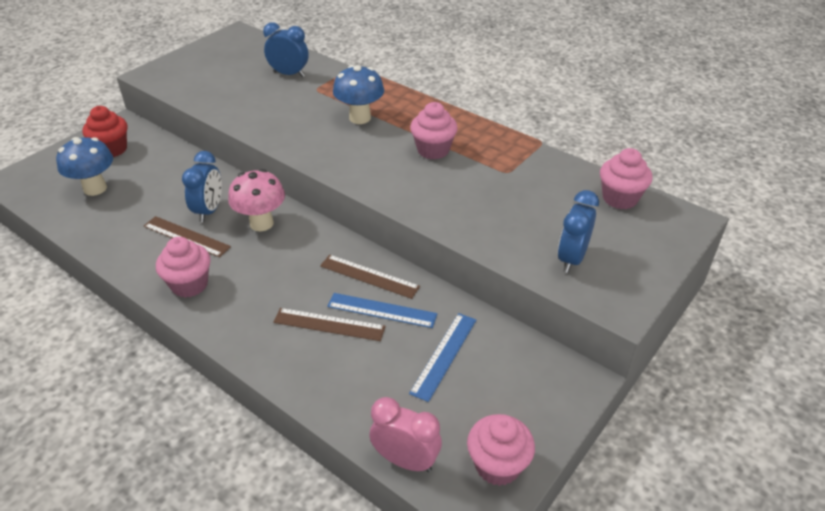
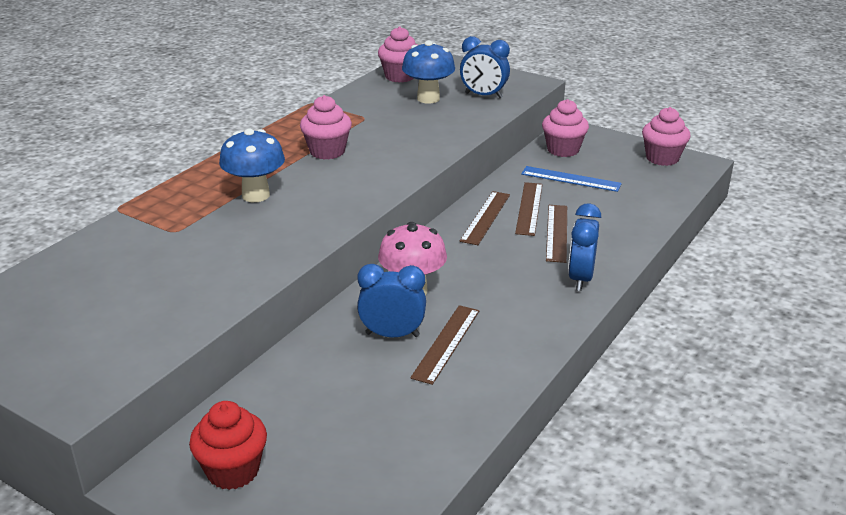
camera: 95 degrees left, 10 degrees down
(95, 188) = (347, 459): blue mushroom -> blue mushroom (428, 98)
(189, 285) = (530, 324): pink cupcake -> pink cupcake (563, 150)
(289, 74) = (123, 257): blue clock -> blue clock (580, 278)
(382, 310) = (529, 208): blue ruler -> brown ruler
(405, 460) = (678, 190): pink clock -> none

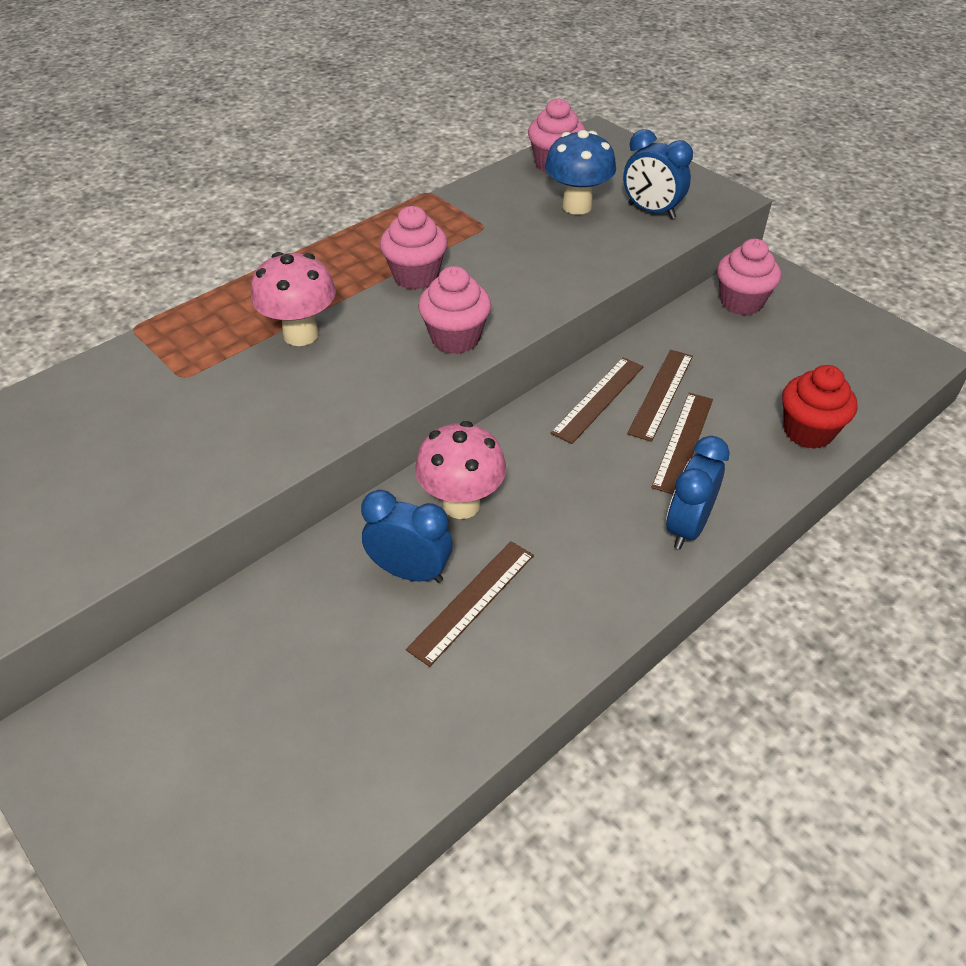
camera: 15 degrees right, 15 degrees up
(233, 471) = (139, 750): red cupcake -> red cupcake (808, 431)
(256, 195) = (301, 334): blue mushroom -> pink mushroom
(570, 179) = (734, 353): blue ruler -> none
(662, 158) = (873, 338): pink cupcake -> pink cupcake (455, 338)

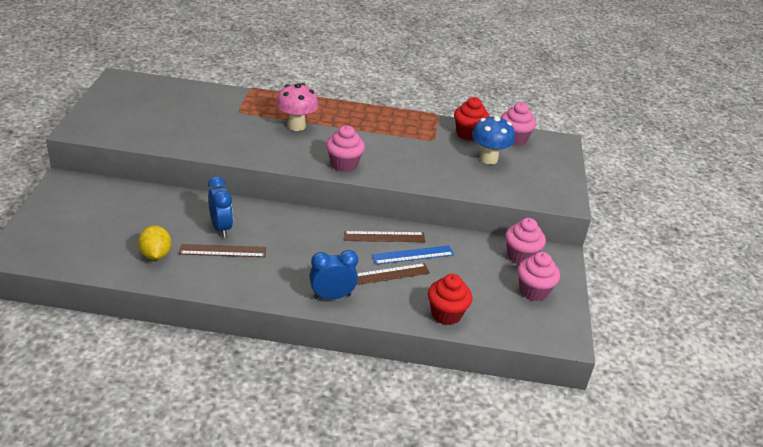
camera: 45 degrees right, 10 degrees down
(402, 702) = (156, 254): none -> yellow lemon
(415, 276) = (371, 137): pink cupcake -> pink cupcake (533, 291)
(461, 504) = (272, 225): pink mushroom -> none
(504, 192) = (468, 134): none -> red cupcake
(651, 211) = (518, 182): blue clock -> none
(661, 394) = (413, 255): brown ruler -> blue ruler

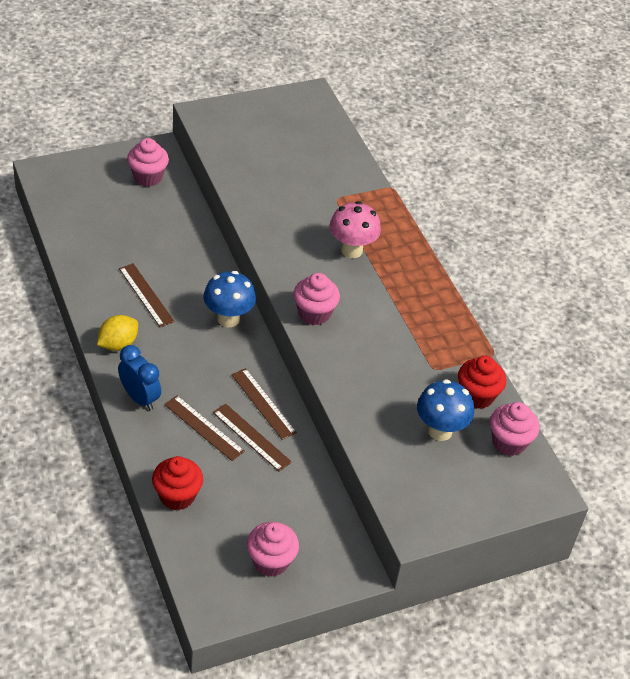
camera: 60 degrees right, 10 degrees up
(156, 254) = (107, 255): yellow lemon -> yellow lemon (118, 344)
(221, 228) = (178, 278): blue clock -> none
(287, 220) = (228, 319): none -> blue mushroom
(413, 255) = (251, 437): blue ruler -> brown ruler
(520, 256) = (325, 532): pink cupcake -> pink cupcake (148, 177)

